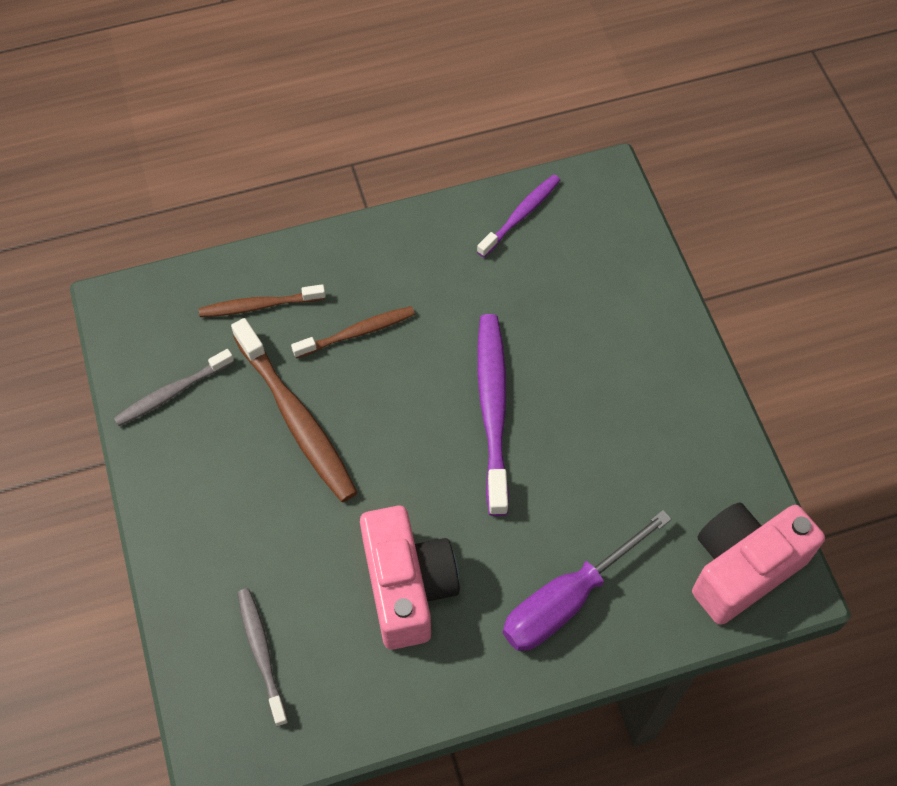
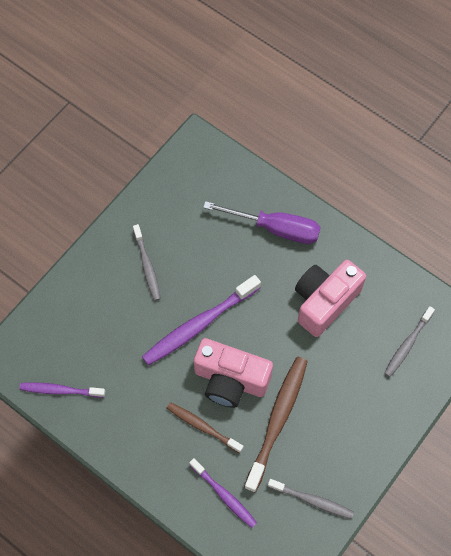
camera: 125 degrees left, 5 degrees up
(259, 306) = (224, 495): brown toothbrush -> purple toothbrush
(623, 398) = (147, 266): none -> grey toothbrush
(742, 568) = (203, 165): pink camera -> pink camera (230, 380)

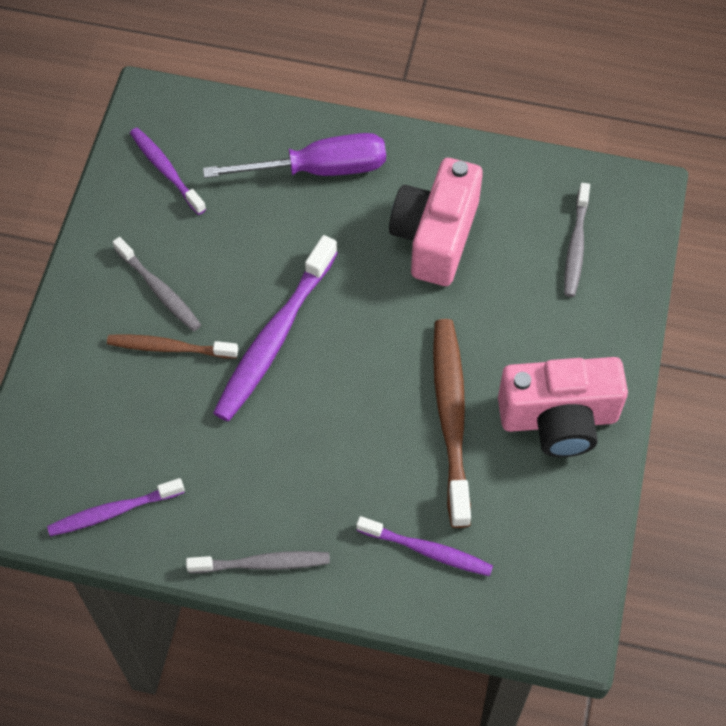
camera: 25 degrees left, 5 degrees down
(185, 191) = (166, 170): none -> purple toothbrush
(202, 427) = (349, 471): brown toothbrush -> brown toothbrush (169, 348)
(230, 380) = (357, 393): pink camera -> pink camera (558, 419)
(312, 500) = (554, 502): grey toothbrush -> grey toothbrush (263, 563)

